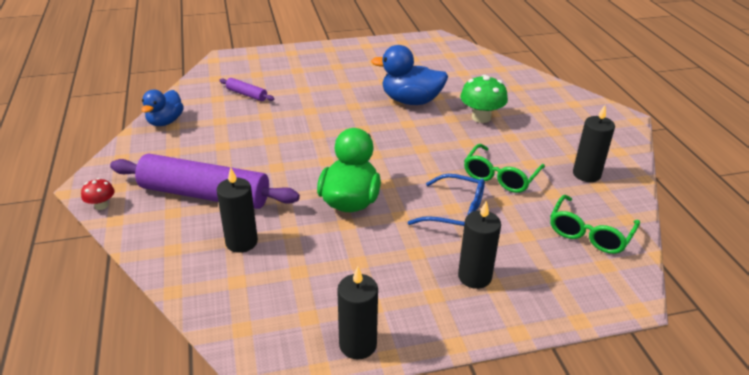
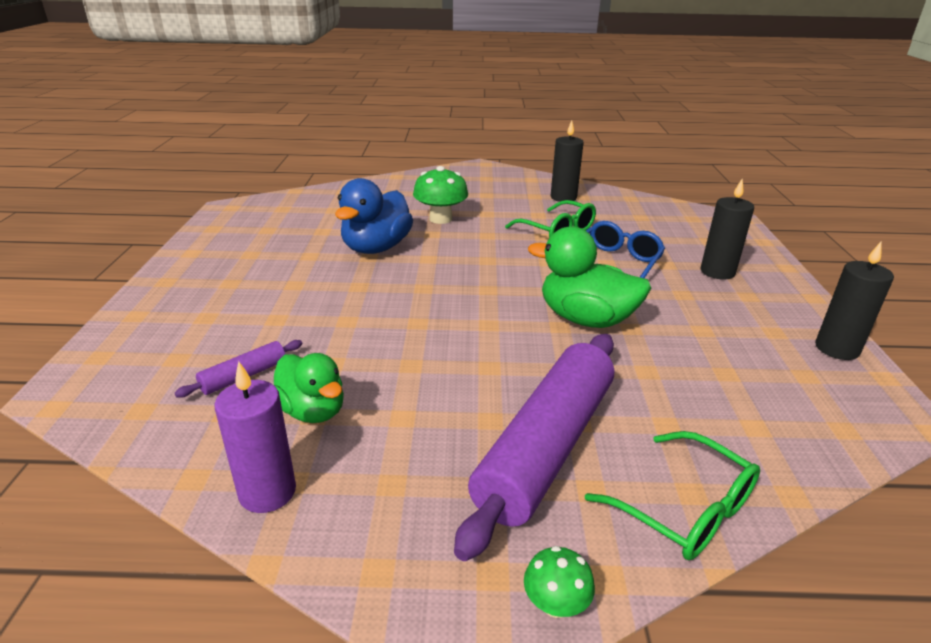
camera: 75 degrees left, 5 degrees down
(101, 205) = (555, 604): red mushroom -> green mushroom
(165, 122) = (267, 492): blue duck -> purple candle
(222, 119) = (312, 411): none -> green duck
(241, 242) = (671, 416): black candle -> none
(589, 233) = (651, 215): green glasses -> green glasses (685, 509)

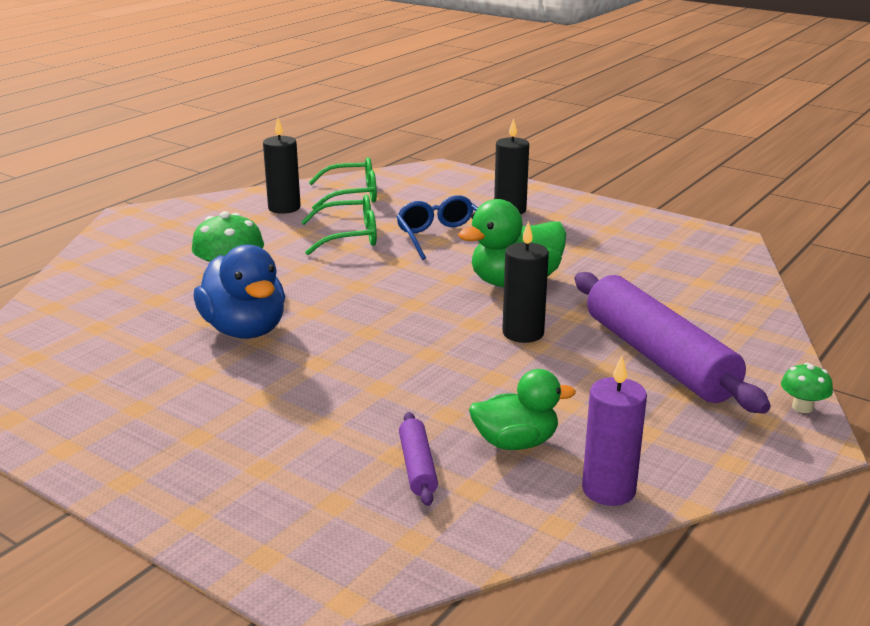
camera: 55 degrees left, 5 degrees down
(685, 509) = (757, 336): green glasses -> green glasses (353, 195)
(837, 349) = (650, 221): black candle -> black candle (523, 333)

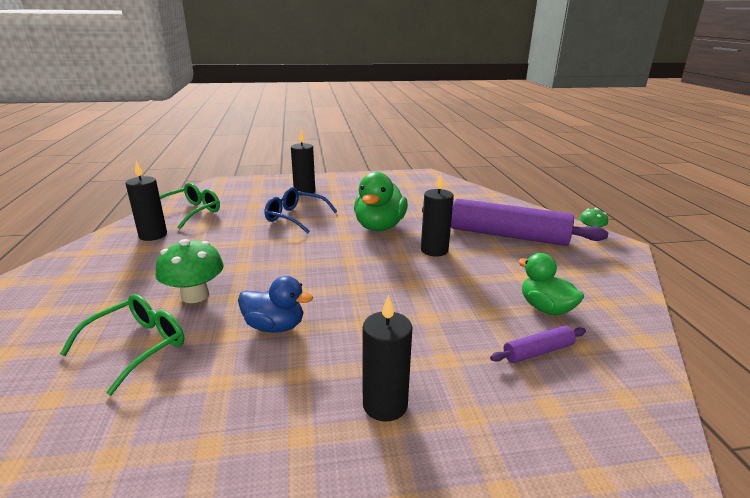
camera: 45 degrees left, 0 degrees up
(219, 424) = (385, 404): none -> black candle
(245, 330) = (275, 326): blue duck -> blue duck, size x0.66
(350, 236) = (236, 236): green glasses -> green glasses (138, 346)
(417, 467) = (538, 352): purple rolling pin -> purple rolling pin turned 60 degrees counterclockwise
(515, 443) = (545, 308): green duck -> green duck turned 75 degrees counterclockwise
(608, 490) = (621, 308): purple candle -> none

